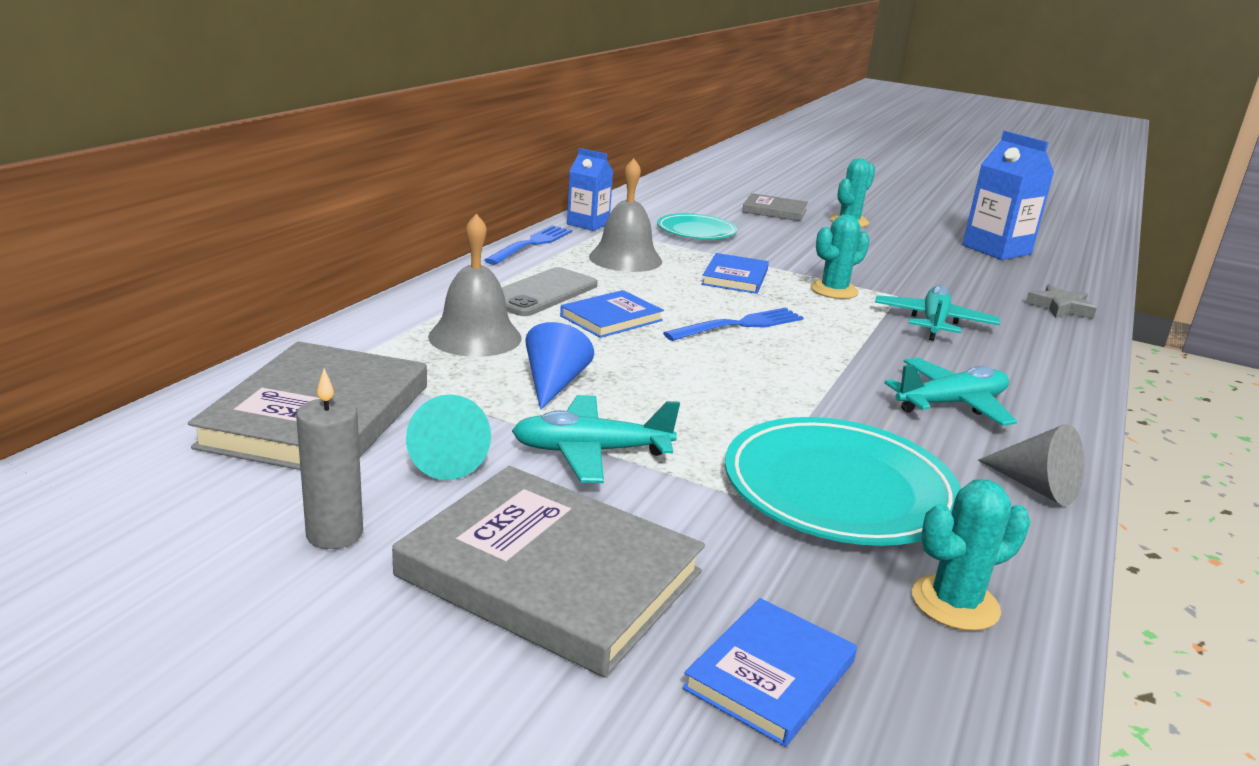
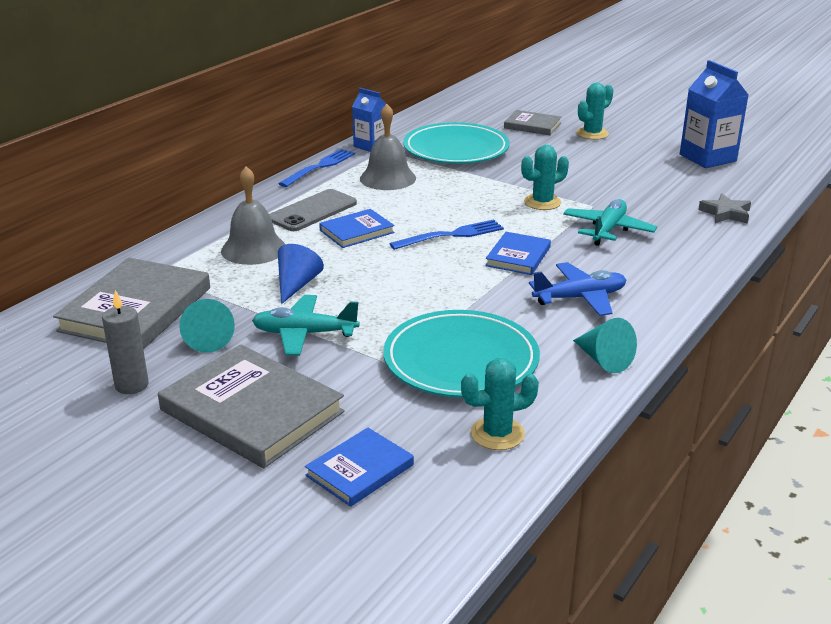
camera: 10 degrees right, 5 degrees up
(696, 231) = (456, 149): turquoise plate -> turquoise plate, size x1.66
(735, 277) = (468, 193): blue book -> blue book (518, 256)
(951, 404) = (580, 298): turquoise plane -> blue plane
(1035, 487) = (603, 360): grey cone -> turquoise cone

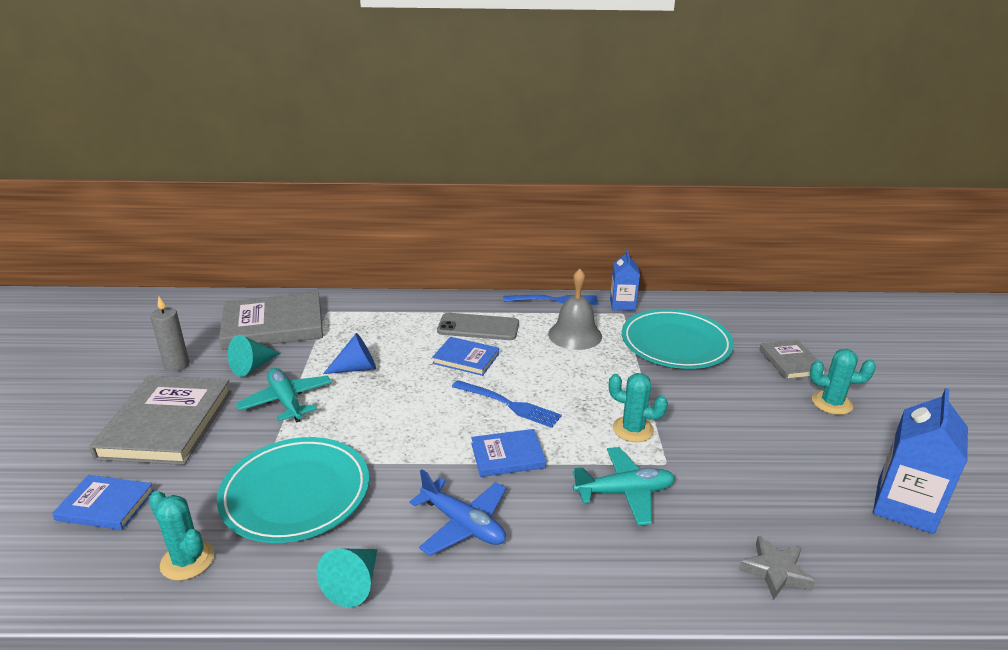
camera: 55 degrees right, 0 degrees up
(253, 249) = (394, 330): grey bell -> none

